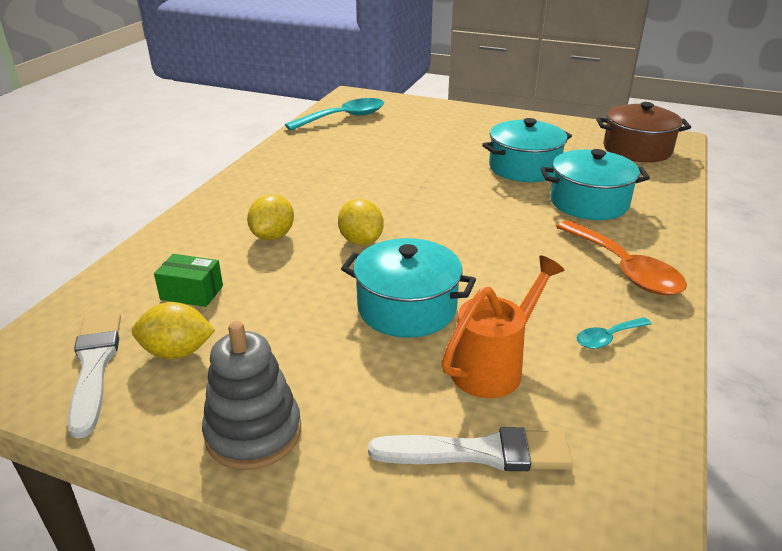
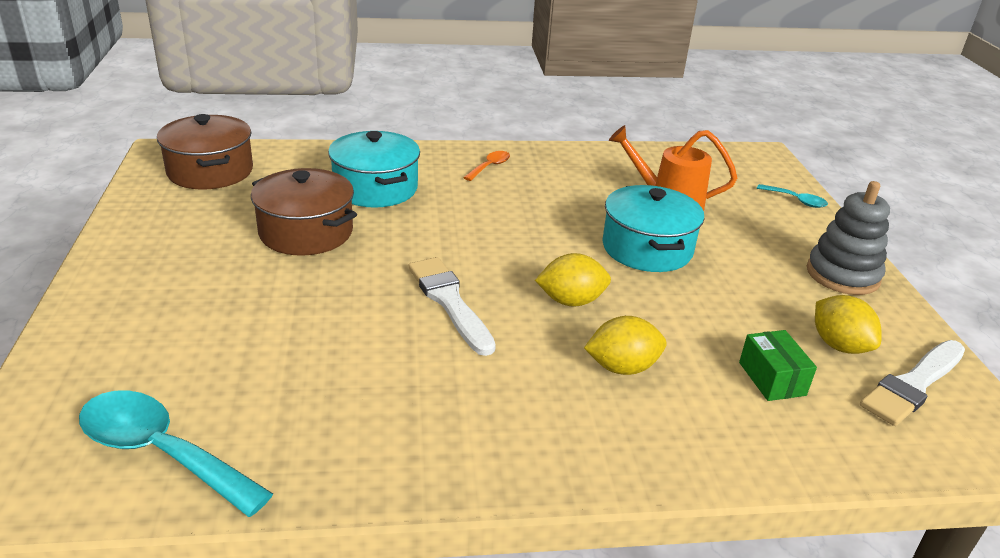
camera: 120 degrees left, 0 degrees up
(361, 241) = (571, 301): yellow lemon -> yellow lemon turned 45 degrees clockwise
(480, 452) = (743, 196): white brush -> white brush (449, 302)
(524, 168) = (306, 232): turquoise pot -> brown pot
(607, 338) = (589, 168): turquoise spoon -> turquoise spoon (796, 200)
(624, 269) = (490, 166): orange spoon -> orange spoon, size x0.49

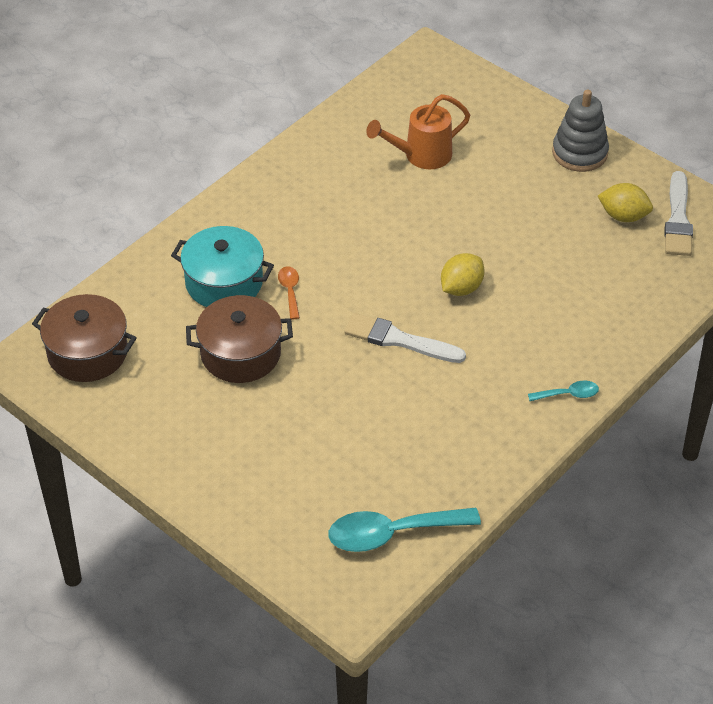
camera: 40 degrees left, 15 degrees up
(490, 166) = (267, 203): orange spoon -> orange spoon (290, 291)
(622, 367) = (537, 315): yellow lemon -> none
(647, 248) = (455, 211): turquoise pot -> none
(772, 379) = (612, 266): green box -> none
(796, 200) = (494, 94): turquoise spoon -> turquoise spoon (568, 394)

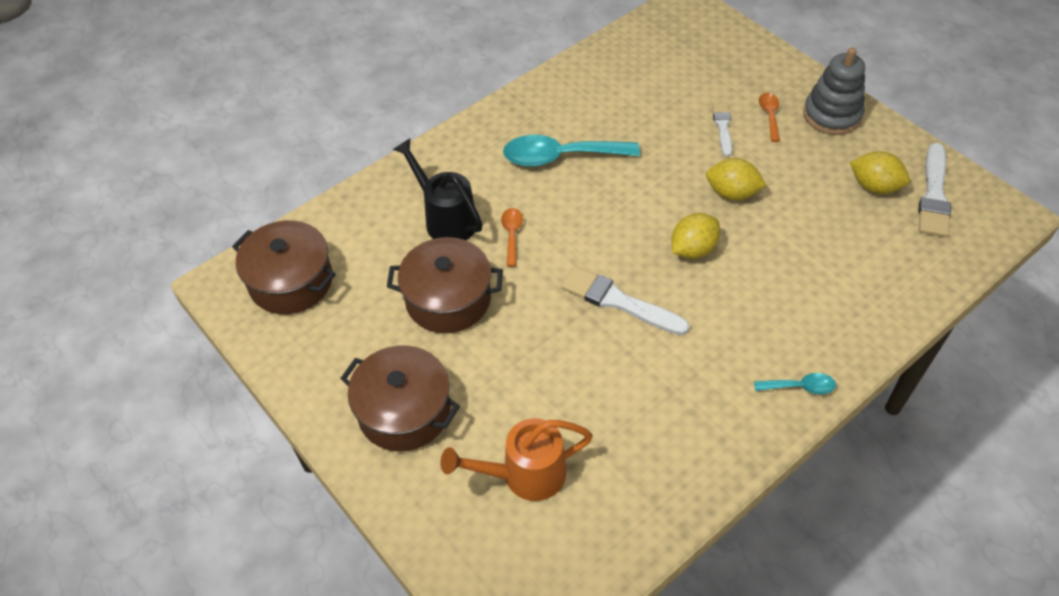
camera: 10 degrees right, 5 degrees up
(220, 451) = (404, 411): none -> brown pot
(224, 282) = (446, 219): turquoise pot -> black watering can
(391, 534) = (578, 541): turquoise spoon -> turquoise spoon (560, 157)
(421, 155) = (668, 104): orange watering can -> orange watering can (524, 475)
(477, 173) = (722, 127): none -> white brush
(492, 234) = (732, 193): none -> yellow lemon
(520, 158) = (769, 115): none -> orange spoon

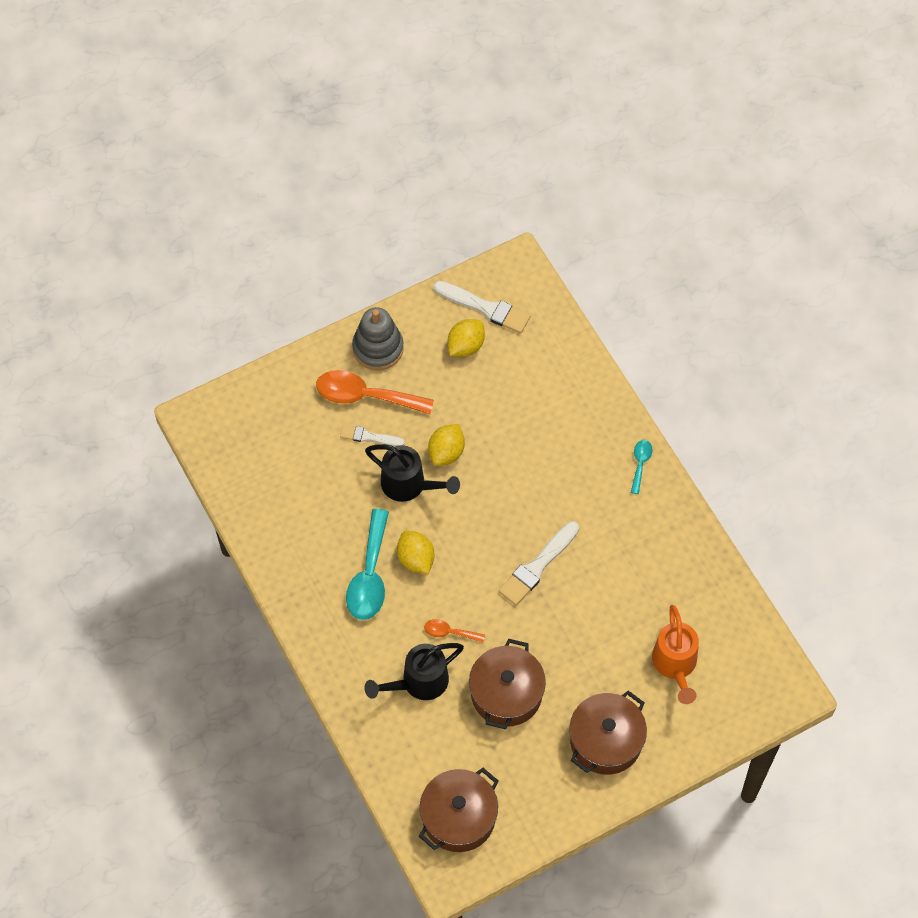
camera: 80 degrees left, 10 degrees up
(678, 169) = (409, 485): none -> black watering can
(693, 249) = (498, 498): yellow lemon -> yellow lemon (416, 559)
(769, 115) = (365, 396): orange spoon -> orange spoon, size x2.03

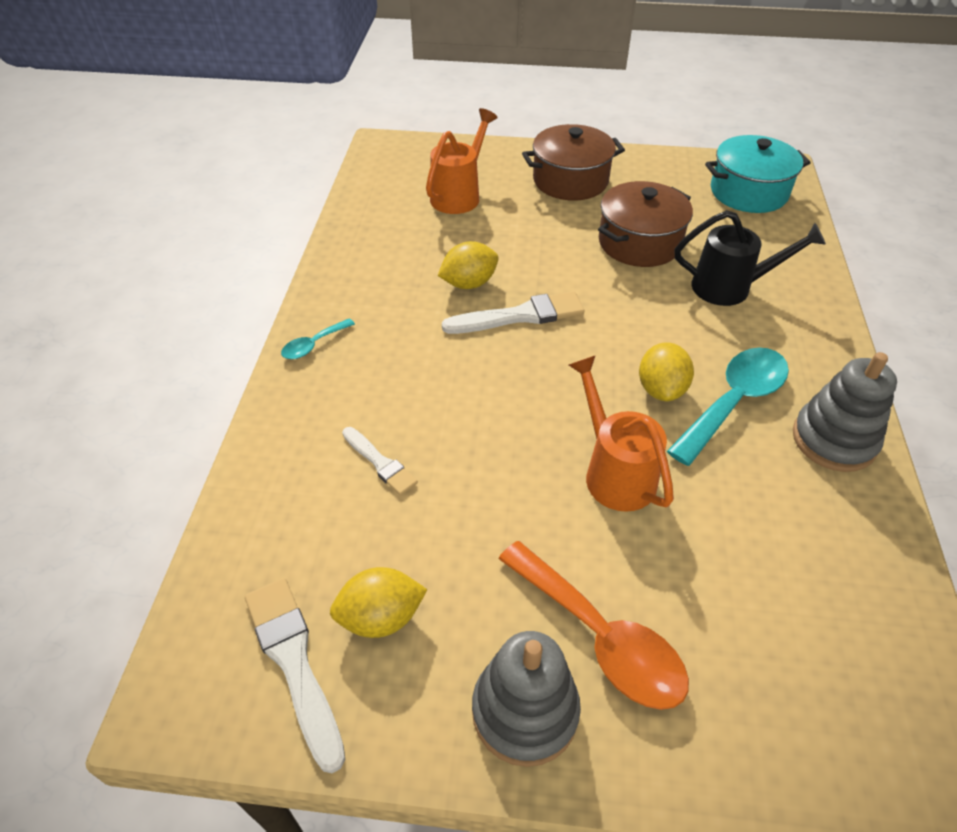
camera: 145 degrees left, 15 degrees down
(302, 581) = (833, 440): none -> grey stacking toy
(369, 437) = (634, 569): white brush -> white brush (380, 463)
(409, 485) = (614, 472): black watering can -> orange watering can
(446, 452) = (532, 483): yellow lemon -> yellow lemon (469, 283)
(449, 632) = (666, 309): orange spoon -> none
(458, 817) = (748, 192): brown pot -> turquoise pot

